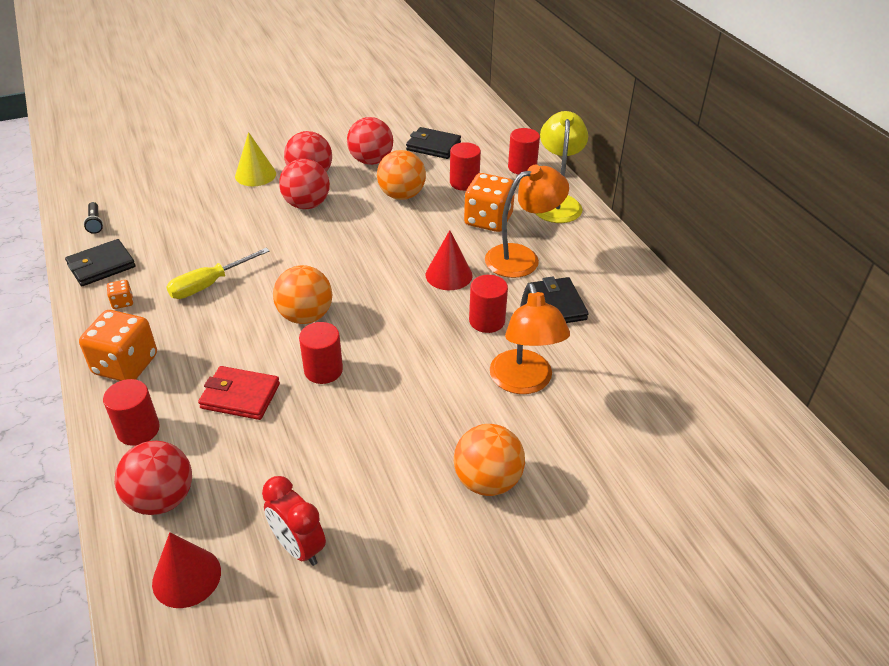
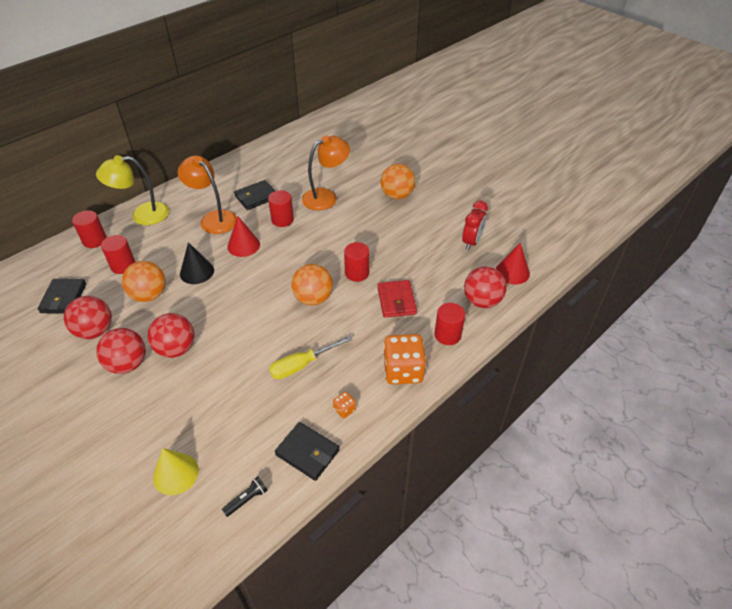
camera: 110 degrees left, 5 degrees up
(209, 284) = (302, 365): yellow screwdriver -> yellow screwdriver turned 120 degrees clockwise
(255, 175) = (133, 406): yellow cone -> yellow cone (175, 474)
(420, 231) = (197, 272): none -> black cone
(488, 220) = (173, 242): orange dice -> none

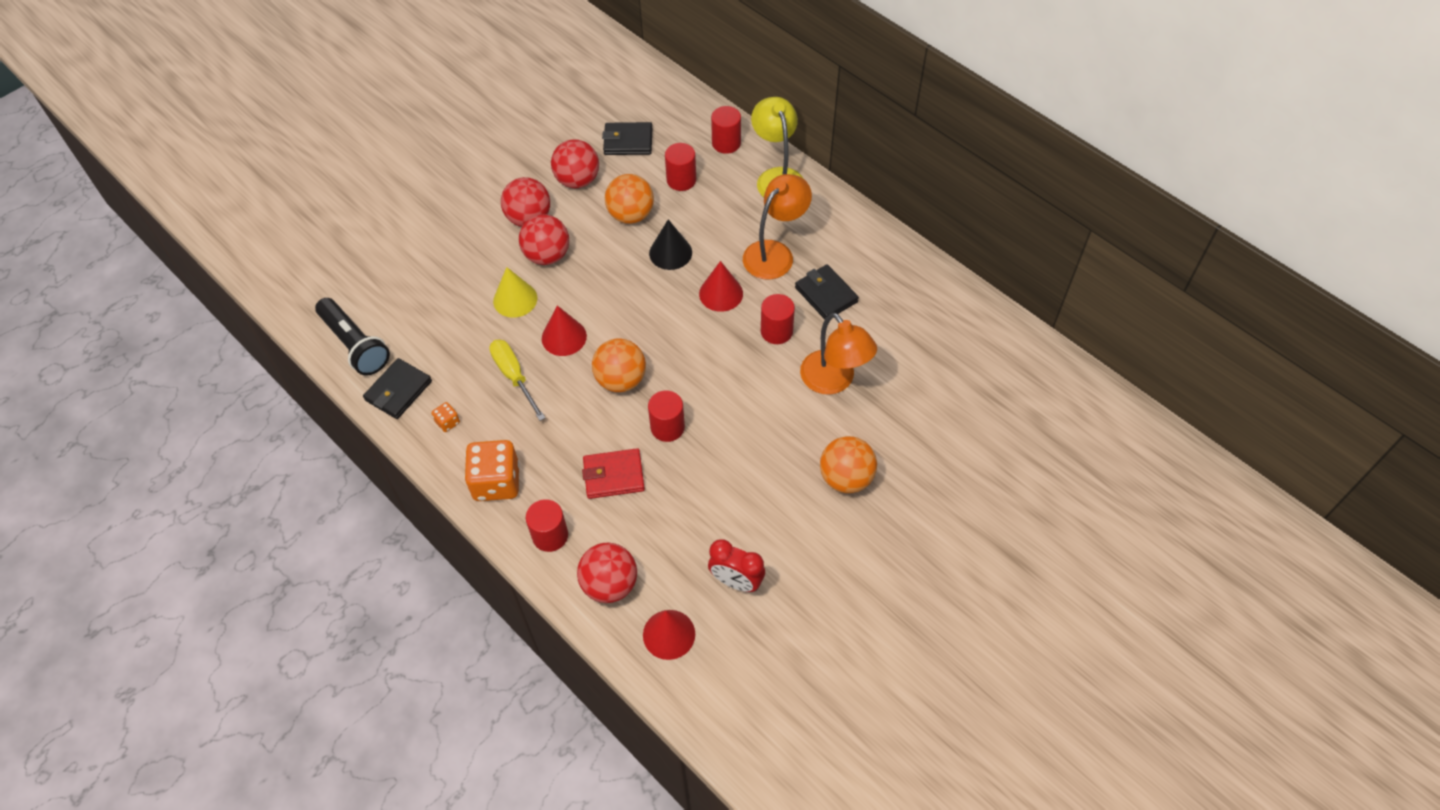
camera: 90 degrees right, 10 degrees up
(175, 474) = (391, 284): yellow cone -> yellow cone (515, 299)
(247, 499) = (355, 345): black flashlight -> black flashlight, size x2.19
(267, 334) = (564, 337): none -> red cone

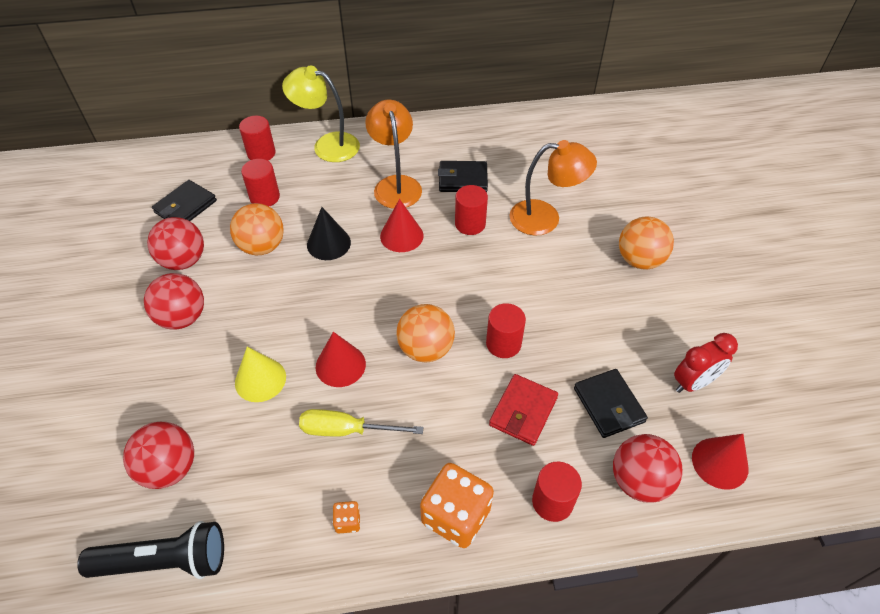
camera: 55 degrees left, 5 degrees down
(398, 391) = (266, 549): black wallet -> black wallet (608, 405)
(547, 255) = (238, 327): red ball -> red ball (169, 468)

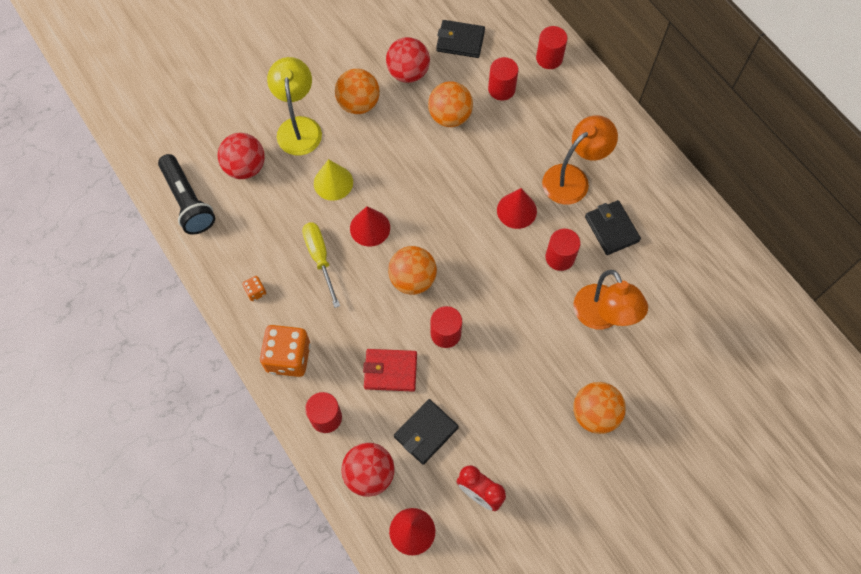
camera: 65 degrees right, 15 degrees up
(182, 318) = (358, 104): red ball -> orange ball
(327, 145) = (589, 102): yellow lamp -> yellow lamp (299, 127)
(328, 243) = (478, 161): black cone -> none

